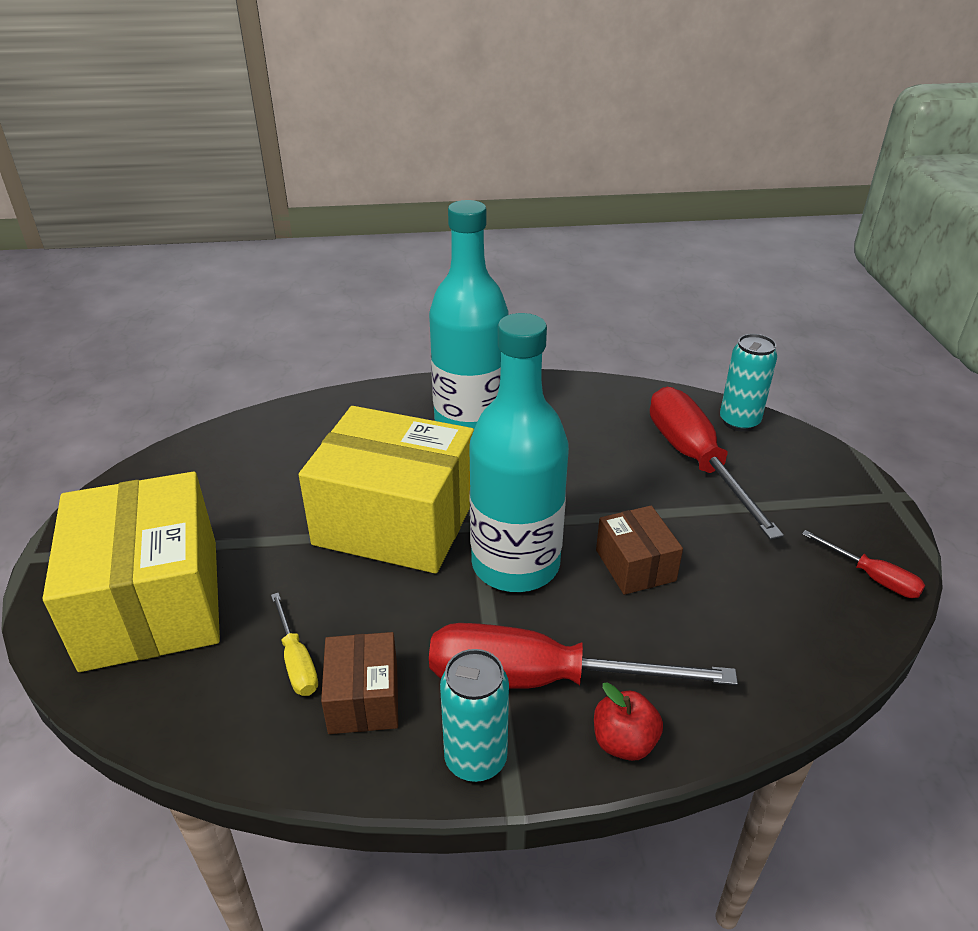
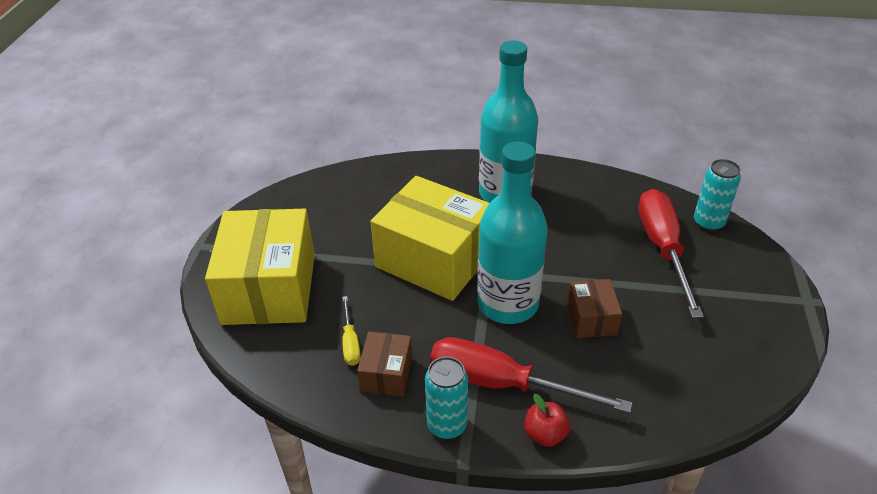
camera: 15 degrees right, 5 degrees up
(872, 577) = (764, 358): red screwdriver -> none

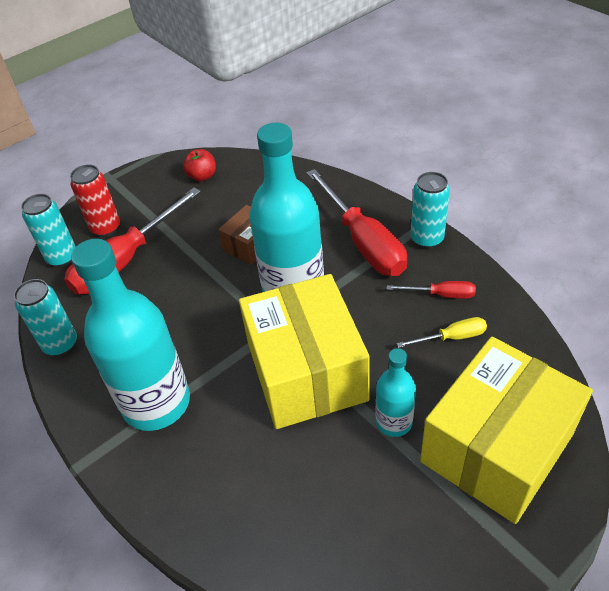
camera: 135 degrees left, 5 degrees up
(348, 265) = (394, 422): none -> turquoise bottle
(350, 342) = (452, 337): yellow screwdriver -> yellow screwdriver turned 45 degrees clockwise
(386, 374) = (441, 295): brown box -> red screwdriver
(545, 434) = (369, 202): red apple -> red apple (202, 176)
(609, 184) = (60, 344): none -> turquoise can
(722, 260) = (106, 228): none -> red can

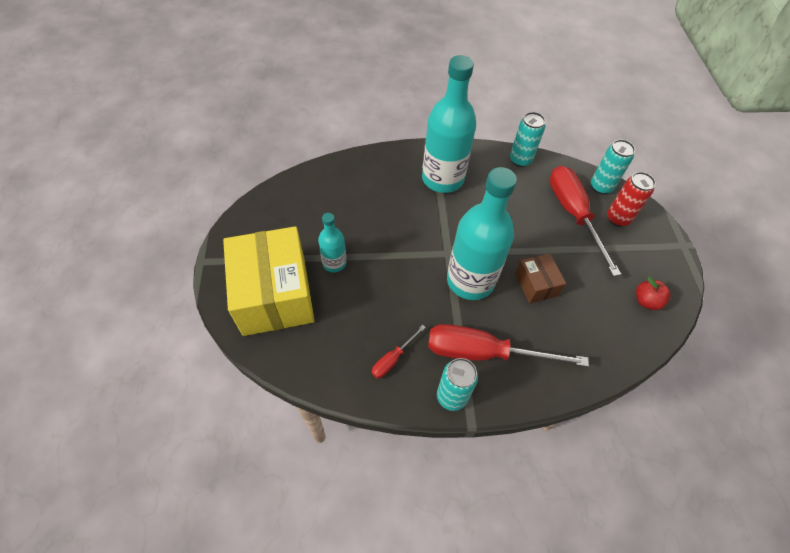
camera: 120 degrees right, 10 degrees up
(306, 372) = (402, 247): yellow box -> none
(452, 337) = (356, 335): yellow screwdriver -> none

